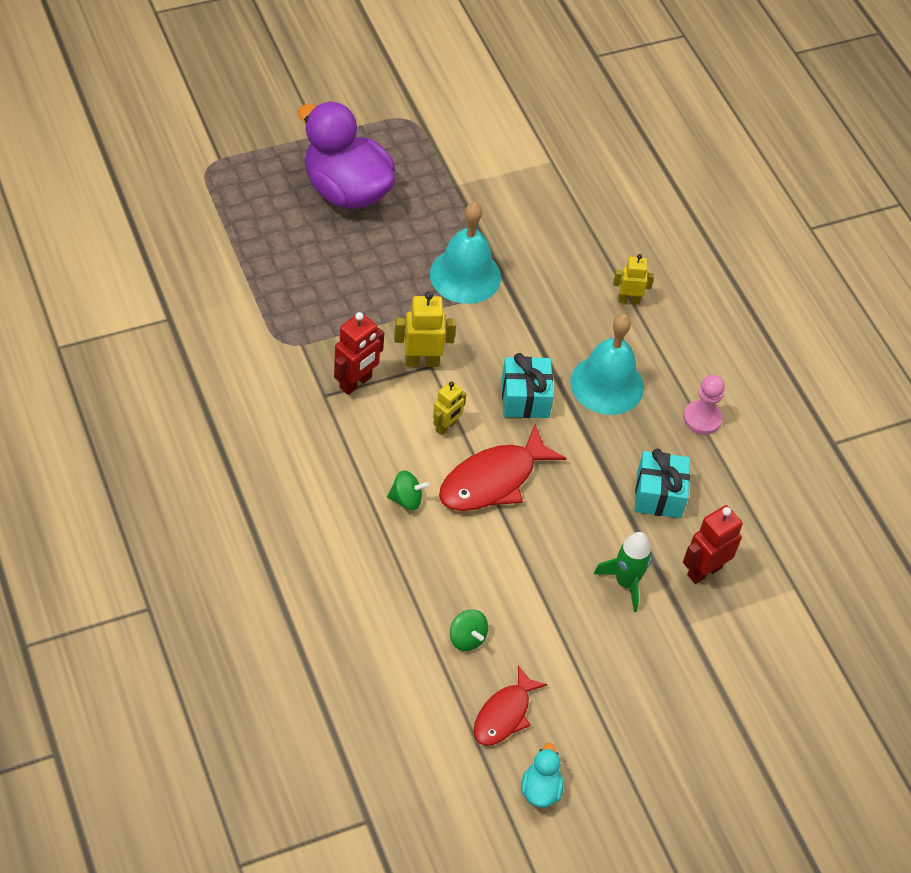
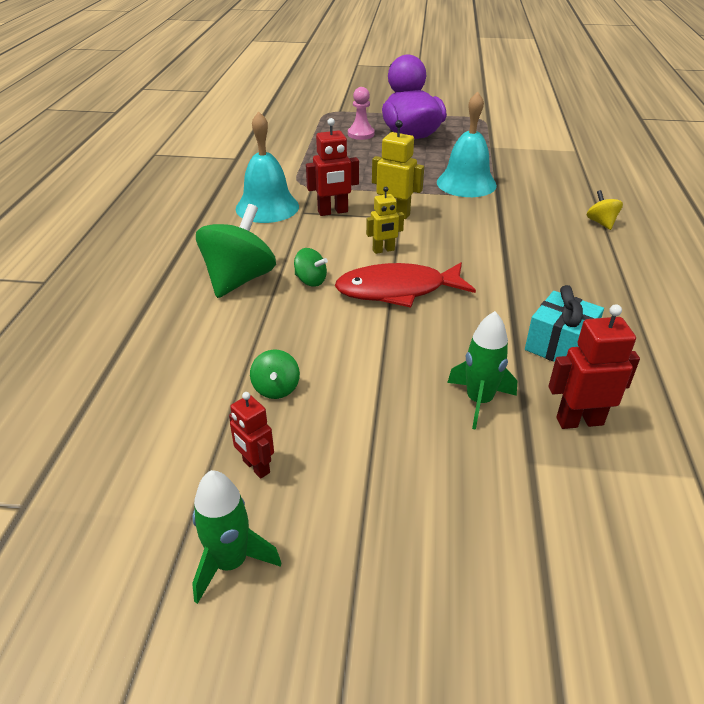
camera: 35 degrees right, 15 degrees down
(338, 525) = (239, 279): none -> green spinning top
(504, 714) = (256, 467): red fish -> red robot
(525, 398) = (466, 252): turquoise gift -> none
(540, 789) = (230, 562): turquoise duck -> green rocket
(607, 384) = (550, 262): turquoise bell -> turquoise bell (267, 207)
(628, 300) = (601, 223): yellow robot -> yellow spinning top
(702, 418) = (637, 306): pink pawn -> pink pawn (361, 134)

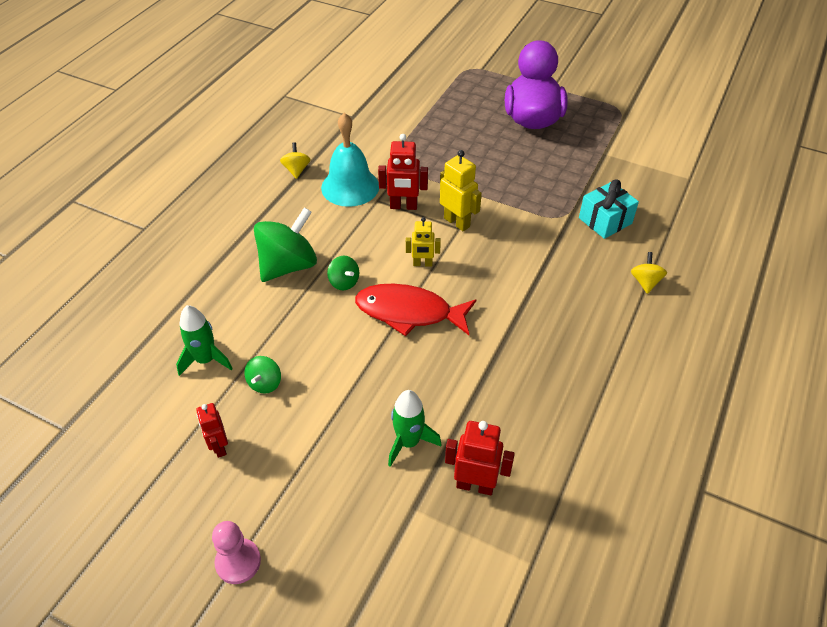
camera: 20 degrees right, 10 degrees up
(201, 205) = (296, 170): none -> yellow spinning top
(230, 562) = (170, 514): green rocket -> green rocket (206, 360)
(361, 134) = (484, 108): pink pawn -> pink pawn (238, 562)
(466, 183) = (547, 199): turquoise bell -> none
(559, 345) = (508, 409): turquoise gift -> turquoise gift (605, 221)

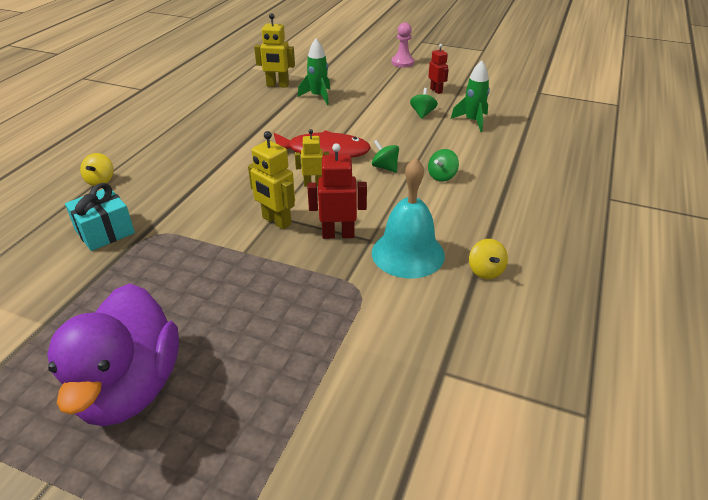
camera: 175 degrees right, 10 degrees down
(288, 265) = (442, 176): green spinning top -> green spinning top, size x0.48
(475, 485) = (277, 85): red robot -> yellow robot

